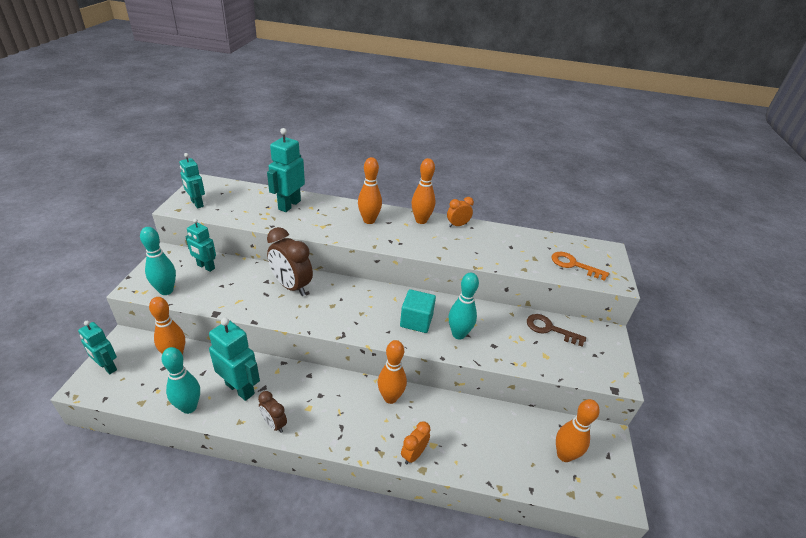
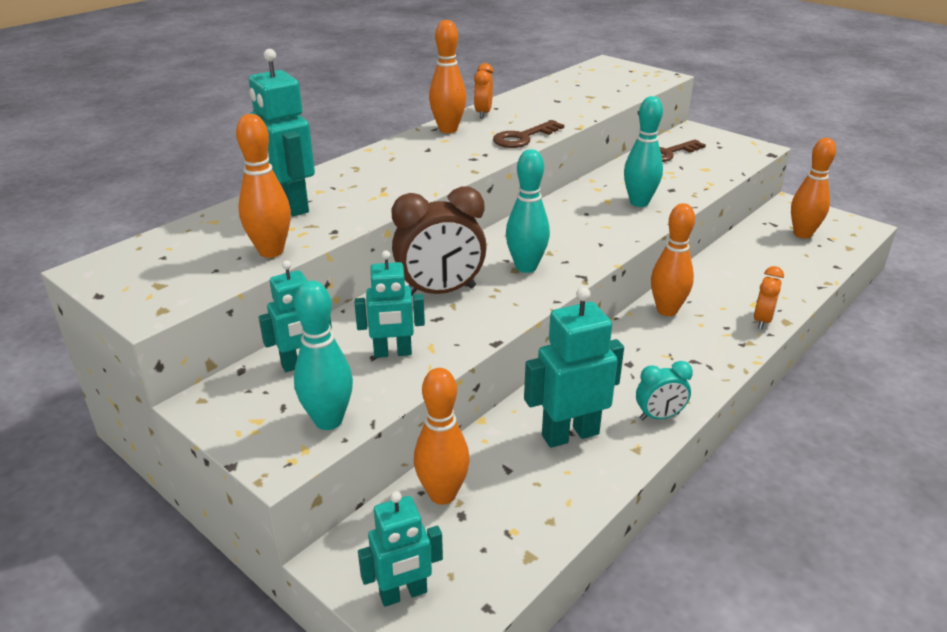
camera: 55 degrees left, 5 degrees down
(189, 407) = (576, 498): turquoise bowling pin -> turquoise bowling pin (526, 267)
(197, 203) = (168, 287): turquoise robot -> turquoise robot (392, 353)
(274, 424) = (659, 416): brown clock -> turquoise clock
(369, 220) = (408, 160): orange bowling pin -> orange bowling pin (271, 251)
(413, 454) = (762, 320): orange clock -> orange clock turned 135 degrees counterclockwise
(416, 321) = (595, 220): turquoise cube -> none
(436, 250) = (523, 137): none -> brown key
(573, 265) = (619, 83): orange key -> none

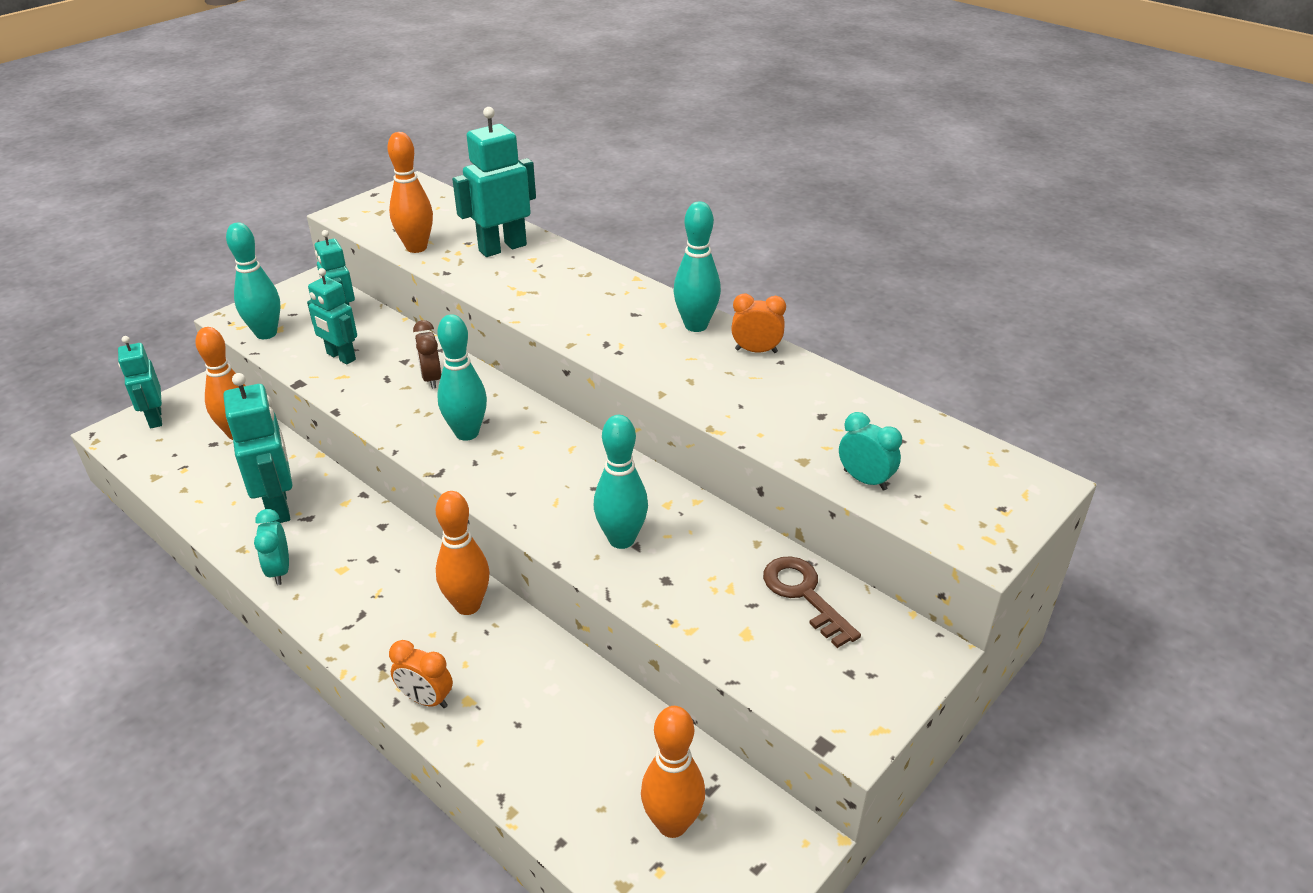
camera: 90 degrees right, 5 degrees up
(392, 353) = (341, 357): turquoise robot -> turquoise robot turned 45 degrees counterclockwise
(440, 292) = (431, 379): brown clock -> brown clock, size x0.55
(448, 129) = (696, 325): orange bowling pin -> turquoise bowling pin
(523, 137) = (670, 380): brown key -> none
(618, 94) = (865, 480): none -> turquoise clock

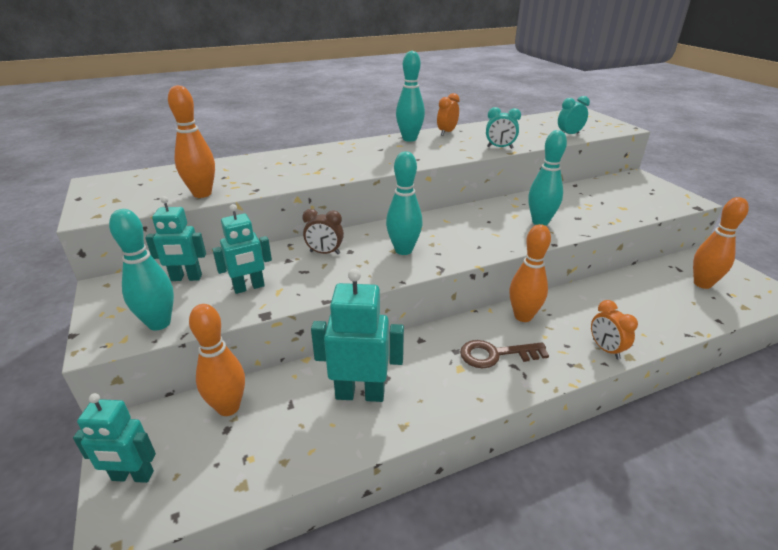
camera: 65 degrees left, 5 degrees down
(279, 571) = (445, 404): turquoise clock -> turquoise clock (500, 147)
(426, 699) = (605, 349): orange clock -> orange clock turned 105 degrees clockwise
(502, 248) = (249, 168): turquoise robot -> none
(804, 595) = (598, 190): brown key -> brown key (495, 354)

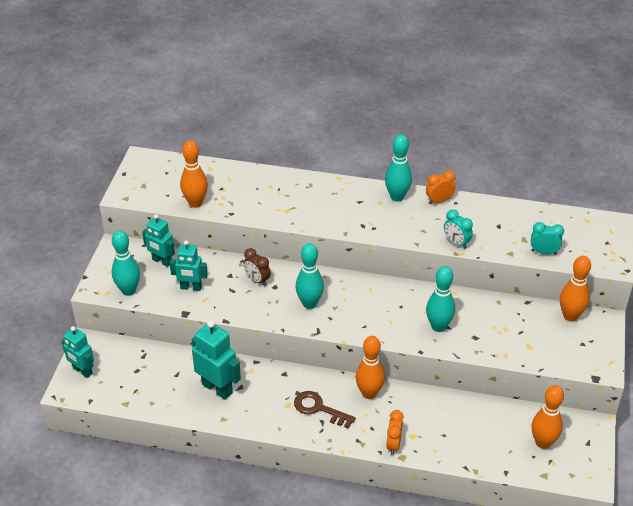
camera: 35 degrees right, 10 degrees up
(228, 407) = (145, 358): orange bowling pin -> orange bowling pin (570, 316)

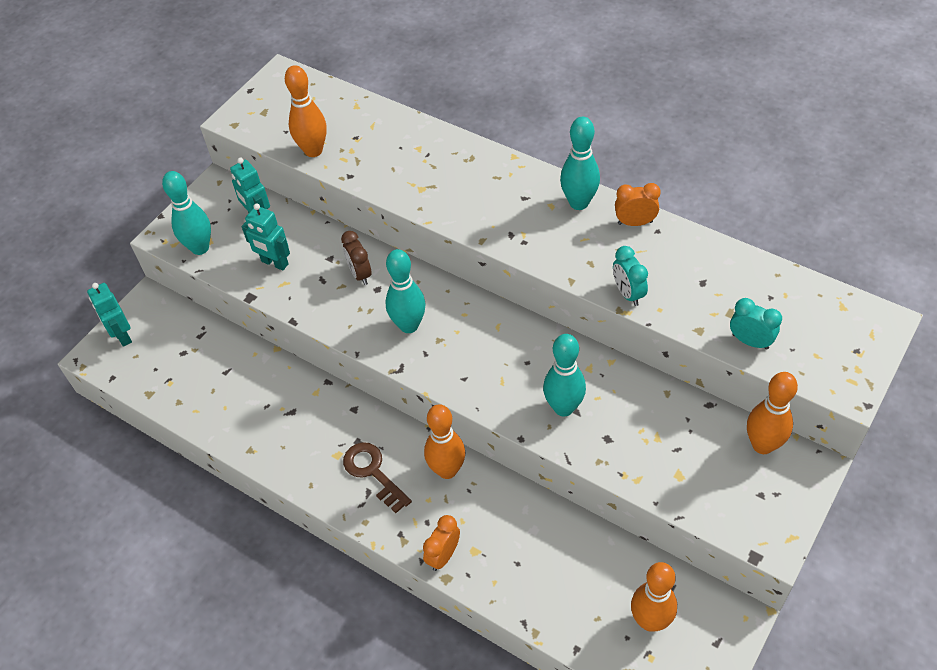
camera: 25 degrees right, 10 degrees up
(217, 388) = (263, 405): turquoise robot -> none

